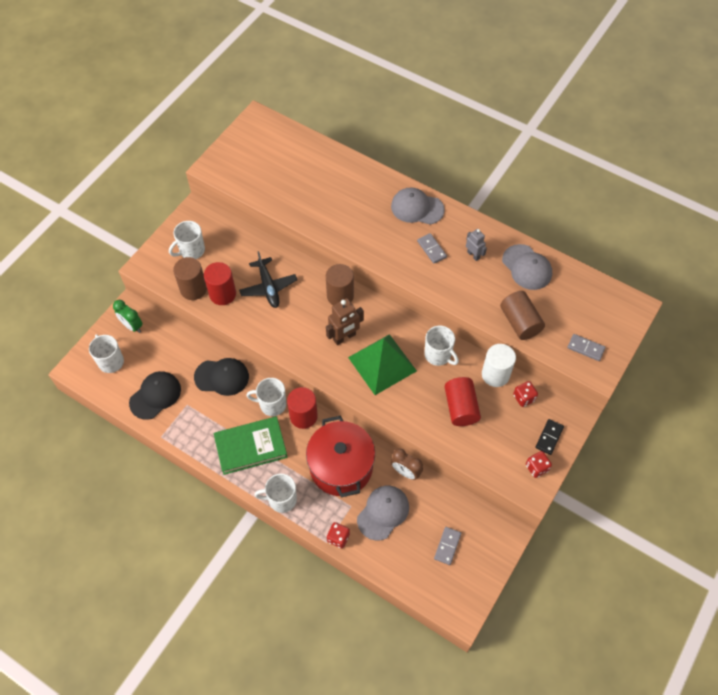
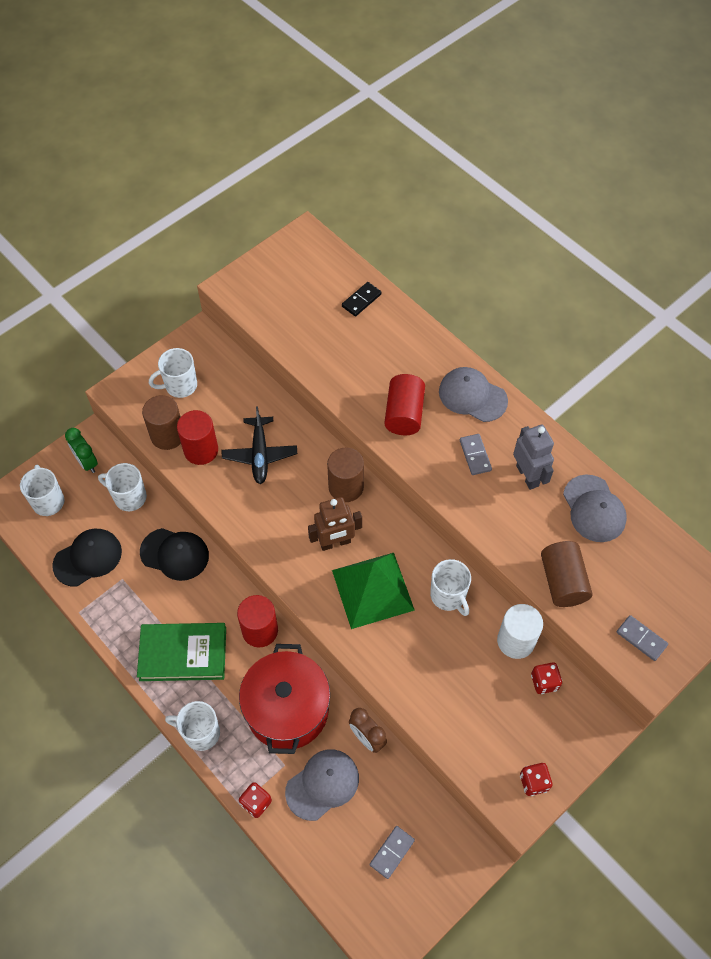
camera: 15 degrees right, 0 degrees up
(272, 404) = (225, 605): white mug -> white mug (129, 497)
(460, 407) = (457, 674): red cylinder -> red cylinder (404, 414)
(473, 255) = (527, 475): grey robot -> grey robot, size x1.60
(549, 437) = (562, 745): black domino -> black domino (361, 300)

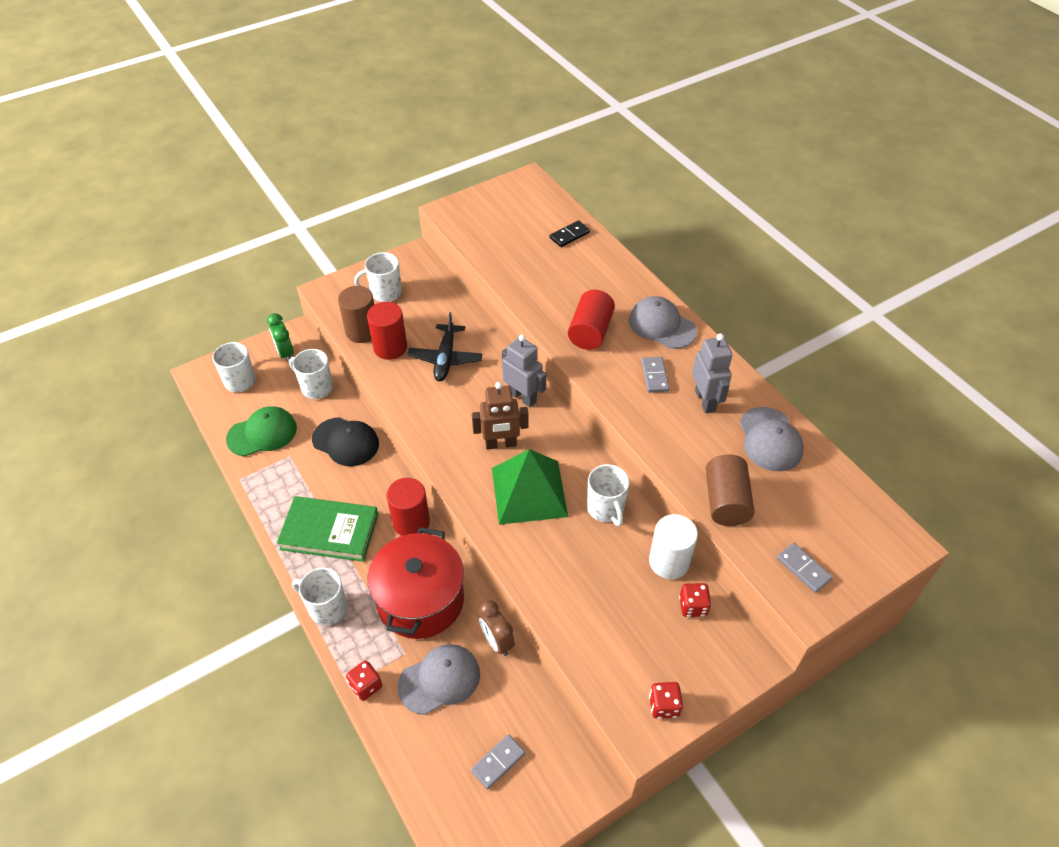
camera: 10 degrees right, 10 degrees down
(88, 558) = (262, 433): black cap -> green cap
(346, 487) = (522, 397): brown cylinder -> grey robot

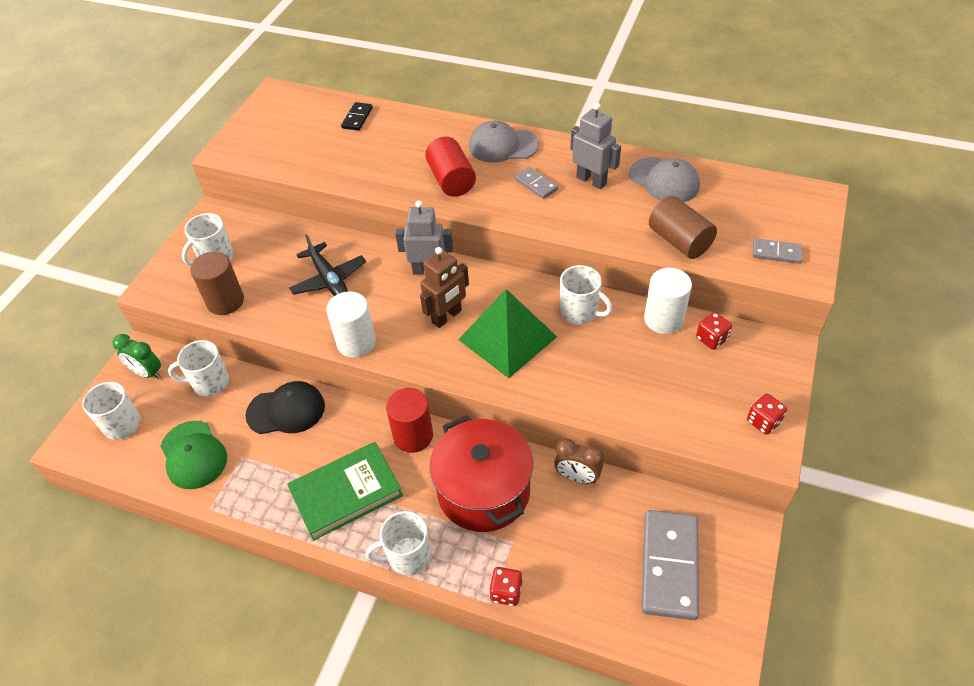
camera: 35 degrees left, 0 degrees up
(262, 433) = (193, 455): green cap -> green cap turned 120 degrees clockwise
(390, 347) = (267, 299): red cylinder -> none
(418, 421) = (356, 342): none -> white cylinder
(439, 680) = (562, 540): grey cap -> none
(498, 762) = (669, 565): grey domino -> grey domino, size x2.01

